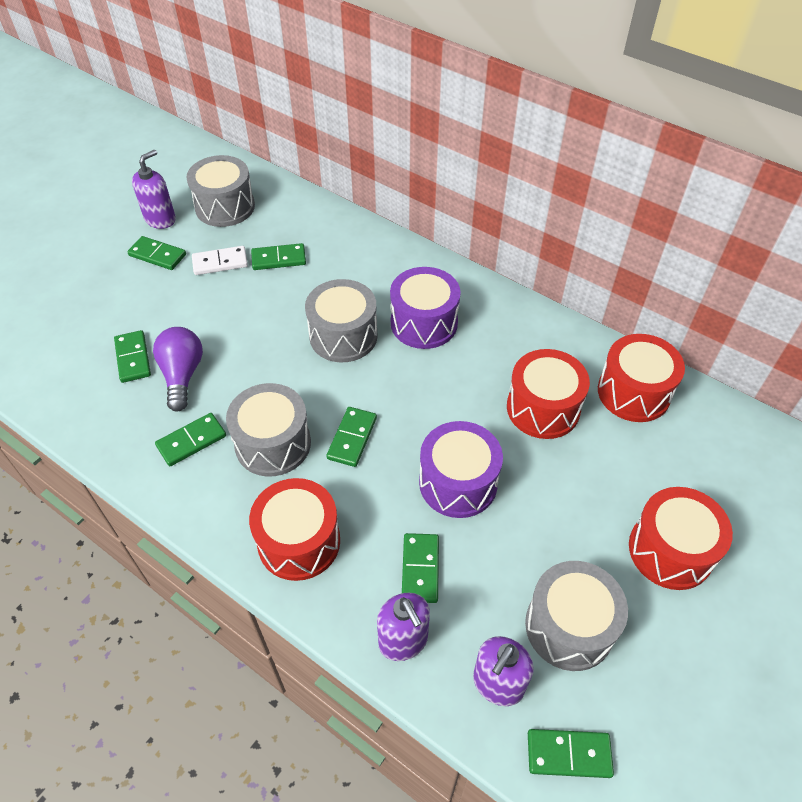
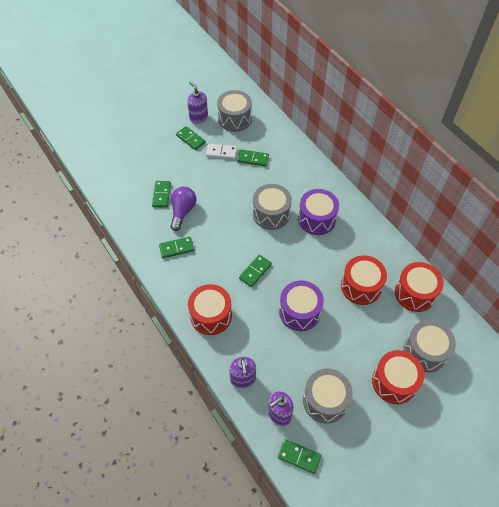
camera: 20 degrees right, 5 degrees up
(160, 219) = (198, 117): purple soap dispenser -> purple soap dispenser turned 90 degrees counterclockwise
(273, 443) = (215, 262): grey drum -> grey drum (425, 351)
(420, 569) = (264, 348): green domino -> none

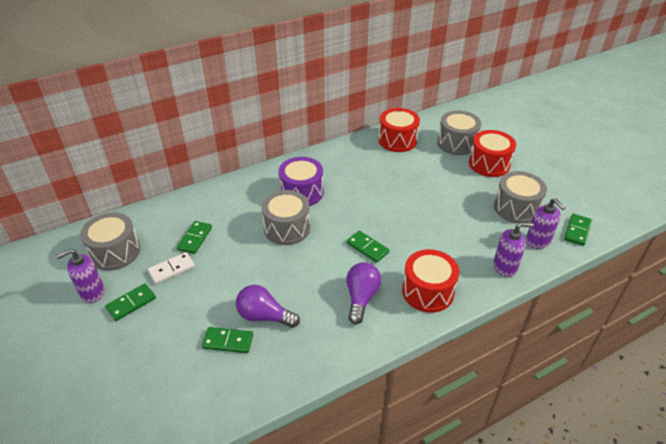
camera: 85 degrees left, 15 degrees down
(176, 248) = (325, 324): green domino -> none
(202, 269) = (361, 298): none -> purple light bulb
(221, 152) = (172, 269): white domino -> white domino turned 45 degrees clockwise
(299, 312) = (420, 216): purple drum -> none
(361, 286) = (389, 171): red drum -> none

